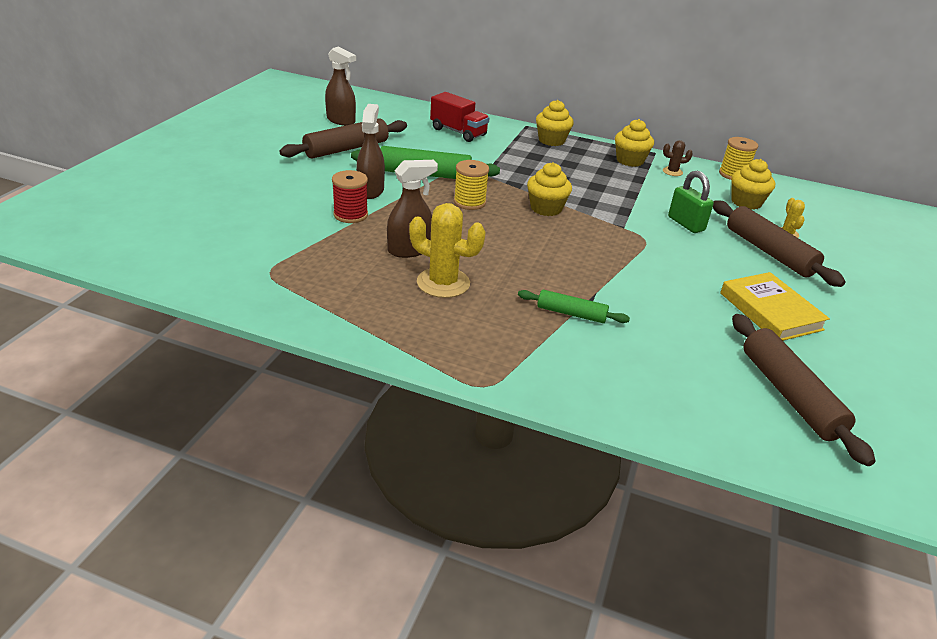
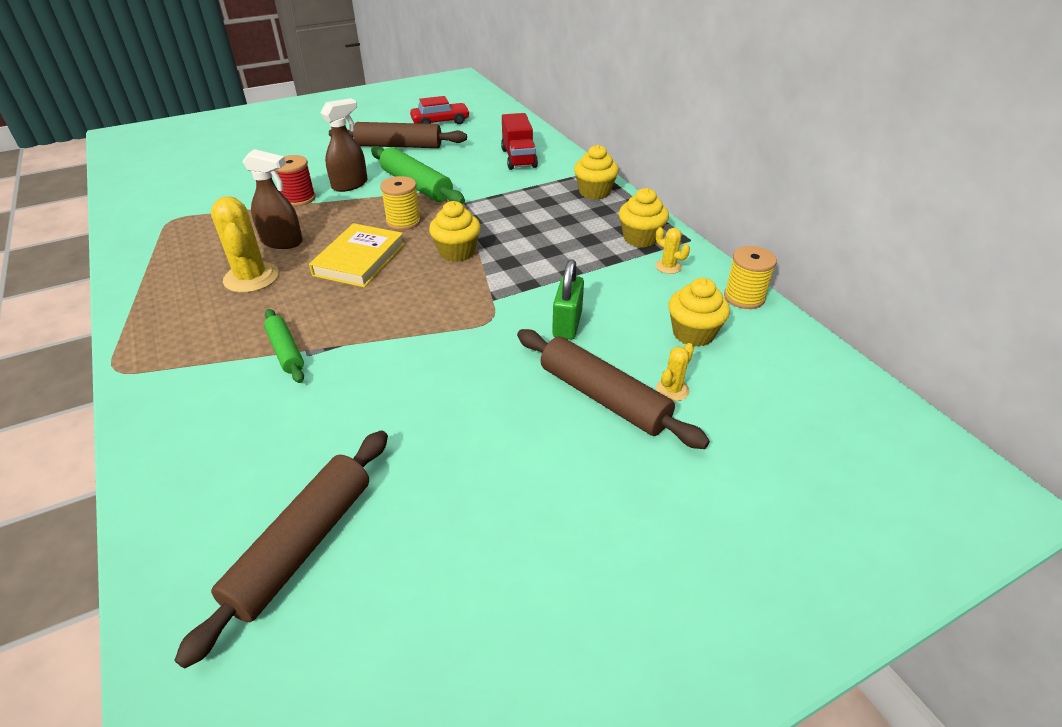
camera: 45 degrees right, 5 degrees up
(341, 120) = (440, 122): brown spray bottle -> red car
(672, 172) = (668, 266): brown cactus -> yellow cactus
(769, 252) = (603, 397): brown rolling pin -> brown rolling pin turned 60 degrees counterclockwise
(770, 311) = (466, 456): yellow book -> yellow book (359, 260)

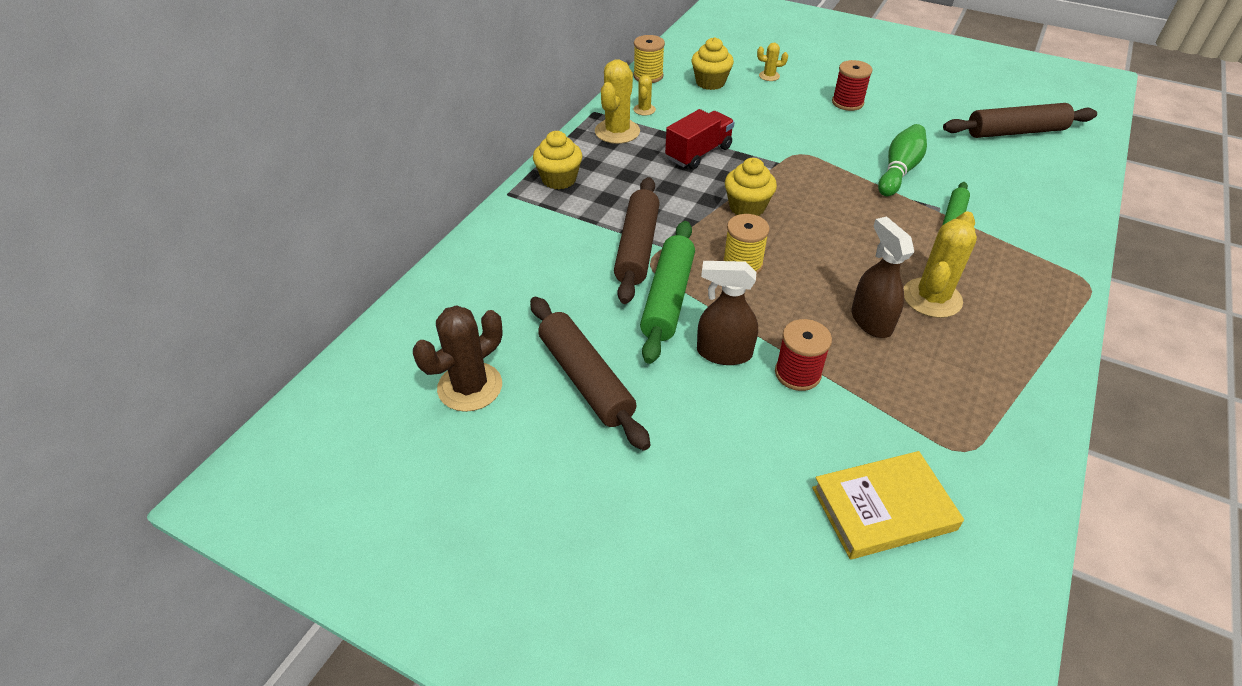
camera: 125 degrees left, 5 degrees up
(359, 260) = (826, 253): yellow book -> yellow book (883, 509)
(384, 367) = (899, 171): none -> green bowling pin
(440, 122) = (470, 387): red car -> brown cactus
(518, 158) = (527, 257): red truck -> red truck (698, 153)
(544, 420) = (847, 103): none -> red spool
(567, 324) = (762, 124): green padlock -> none
(603, 397) = (805, 92): brown rolling pin -> brown rolling pin (637, 247)
(640, 238) = (617, 131): yellow cupcake -> yellow cactus

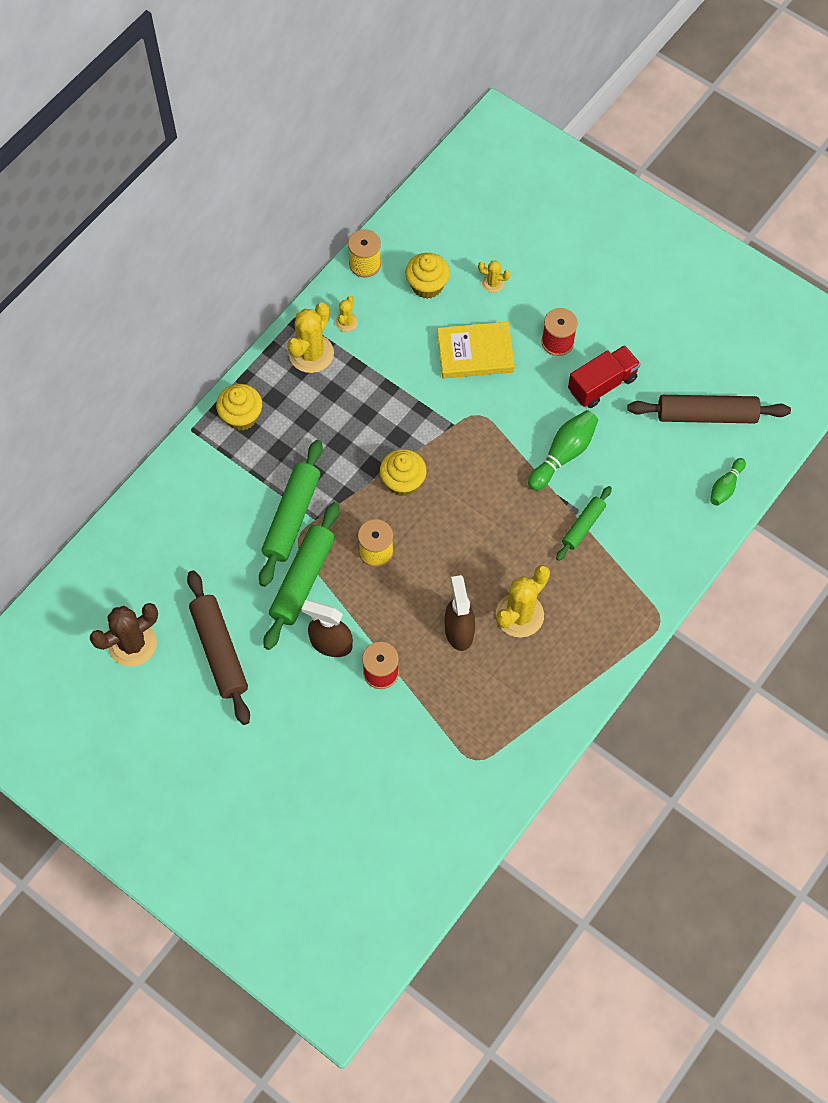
camera: 10 degrees right, 20 degrees up
(637, 247) = (292, 517): brown rolling pin -> green rolling pin
(698, 153) = (381, 399): red truck -> red truck (602, 384)
(883, 509) = (397, 794): yellow book -> yellow book (475, 353)
(1072, 175) = (725, 486): none -> green bowling pin

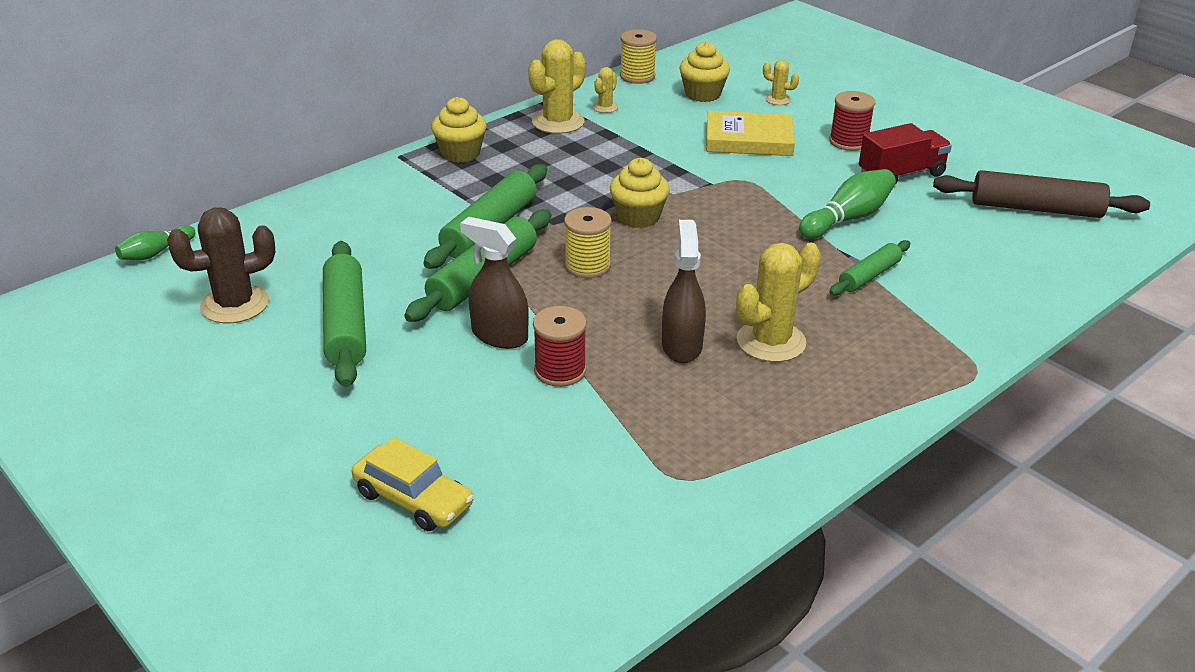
camera: 10 degrees right, 30 degrees down
(219, 651) = (345, 324): brown rolling pin -> green rolling pin
(316, 808) = (413, 499): none -> yellow car
(725, 486) = (1066, 265): green bowling pin -> green bowling pin (156, 253)

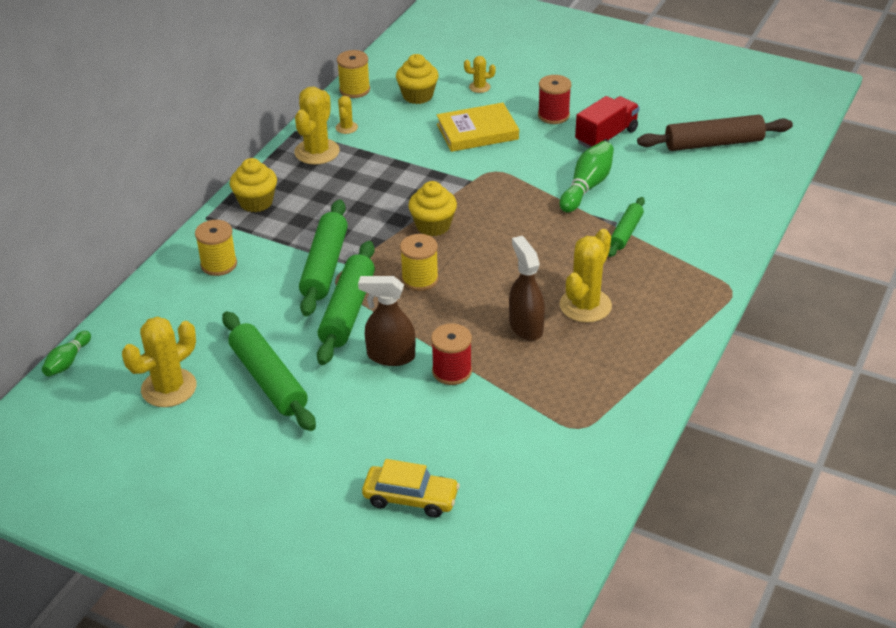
camera: 20 degrees left, 5 degrees up
(235, 304) = (169, 388): brown cactus -> yellow cactus
(378, 200) = (219, 264): none -> yellow spool

